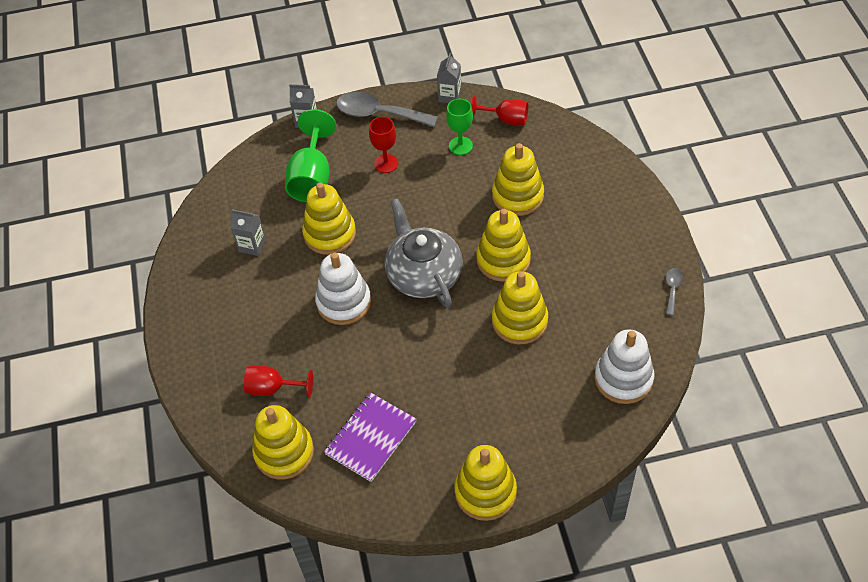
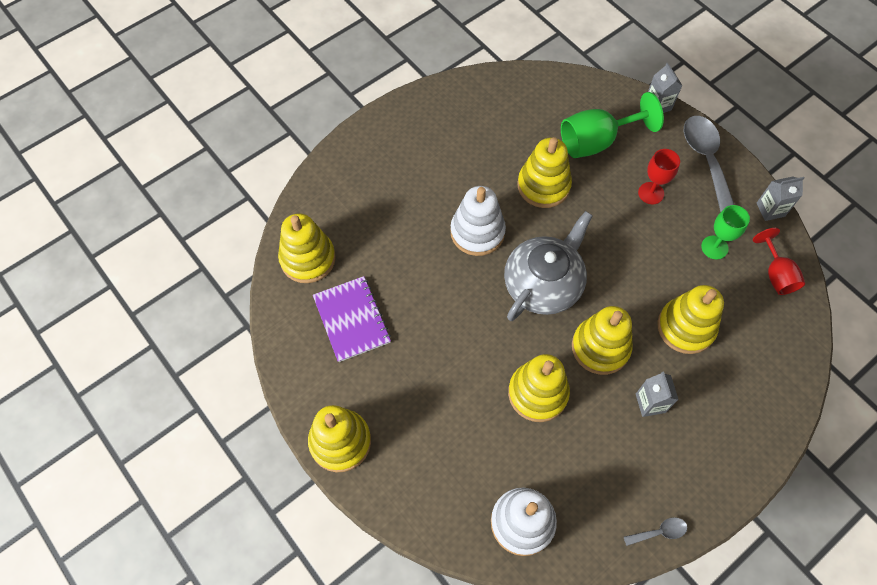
camera: 60 degrees right, 10 degrees up
(252, 245) = (496, 132): grey carton -> grey carton (650, 403)
(273, 388) = (364, 220): red goblet -> none
(371, 438) = (352, 319): purple notebook -> purple notebook turned 60 degrees clockwise

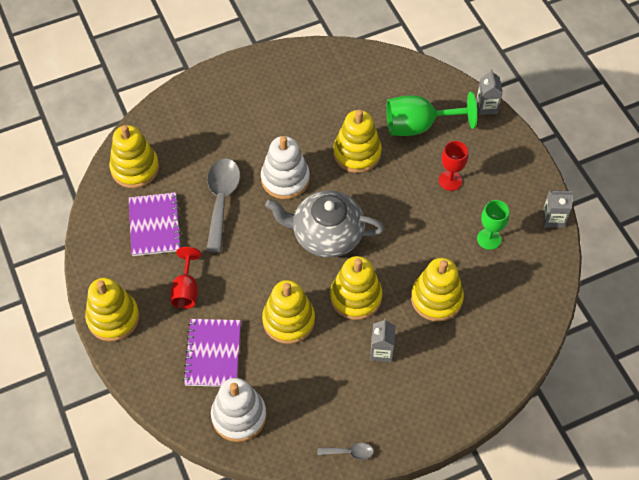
camera: 15 degrees right, 5 degrees down
(468, 455) = (213, 354): none -> purple notebook
(543, 284) = (326, 234): grey teapot -> grey teapot turned 135 degrees counterclockwise
(705, 159) = (511, 162): grey spoon -> grey spoon (221, 200)
(776, 274) = (535, 274): red goblet -> red goblet (186, 290)

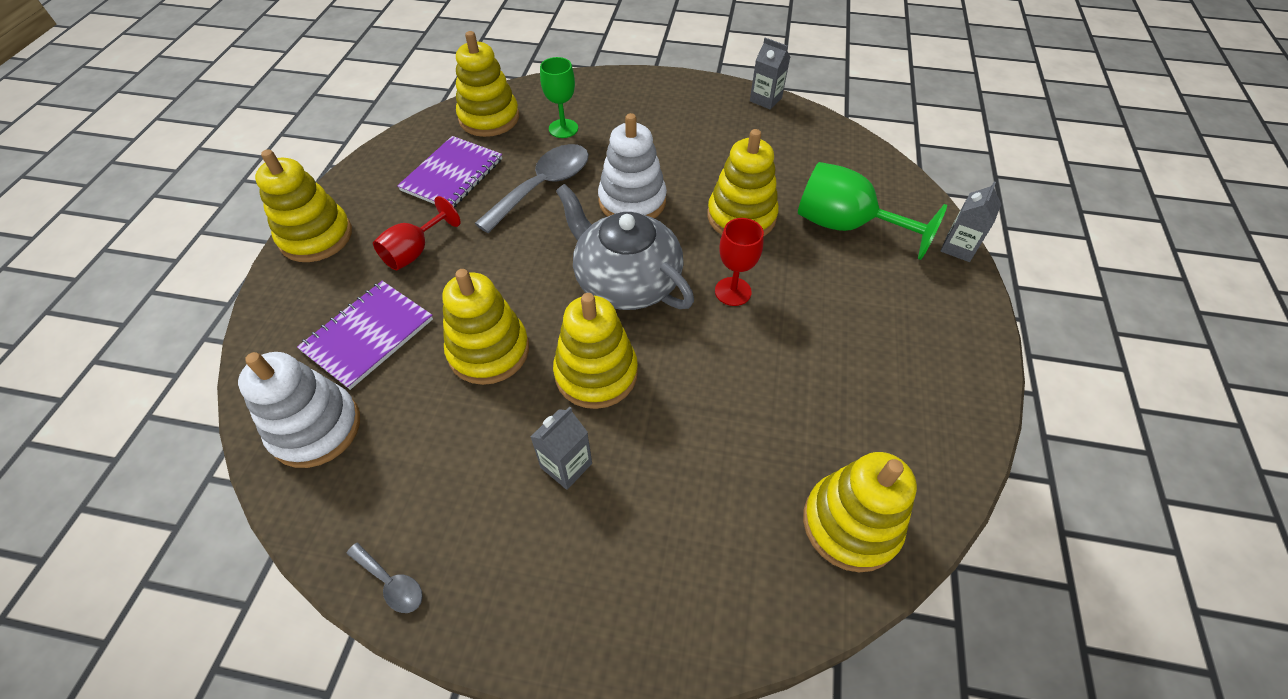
camera: 35 degrees right, 5 degrees down
(436, 298) = (704, 442): yellow stacking toy -> yellow stacking toy (850, 524)
(450, 180) = (842, 305): red goblet -> red goblet (733, 291)
(489, 239) = (845, 407): green goblet -> green goblet (563, 128)
(553, 219) = (971, 437): grey carton -> grey carton (765, 99)

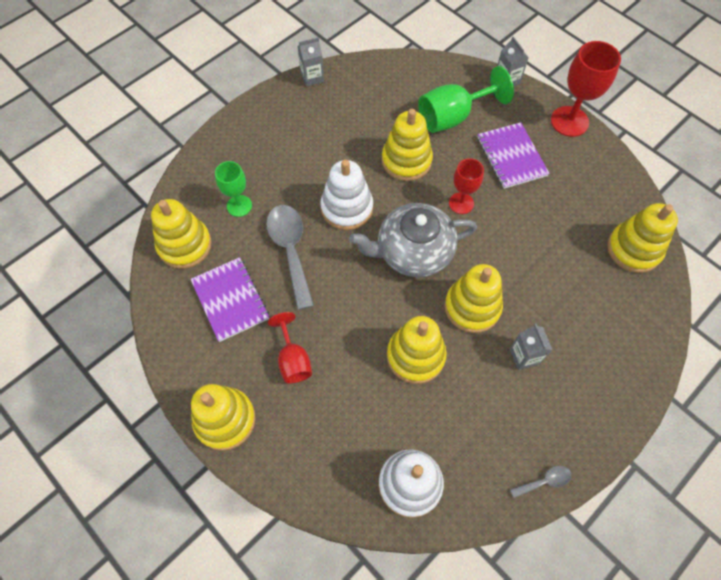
camera: 55 degrees left, 10 degrees up
(368, 335) = (352, 422): purple notebook -> purple notebook (511, 156)
(976, 341) = (569, 121): none -> red goblet

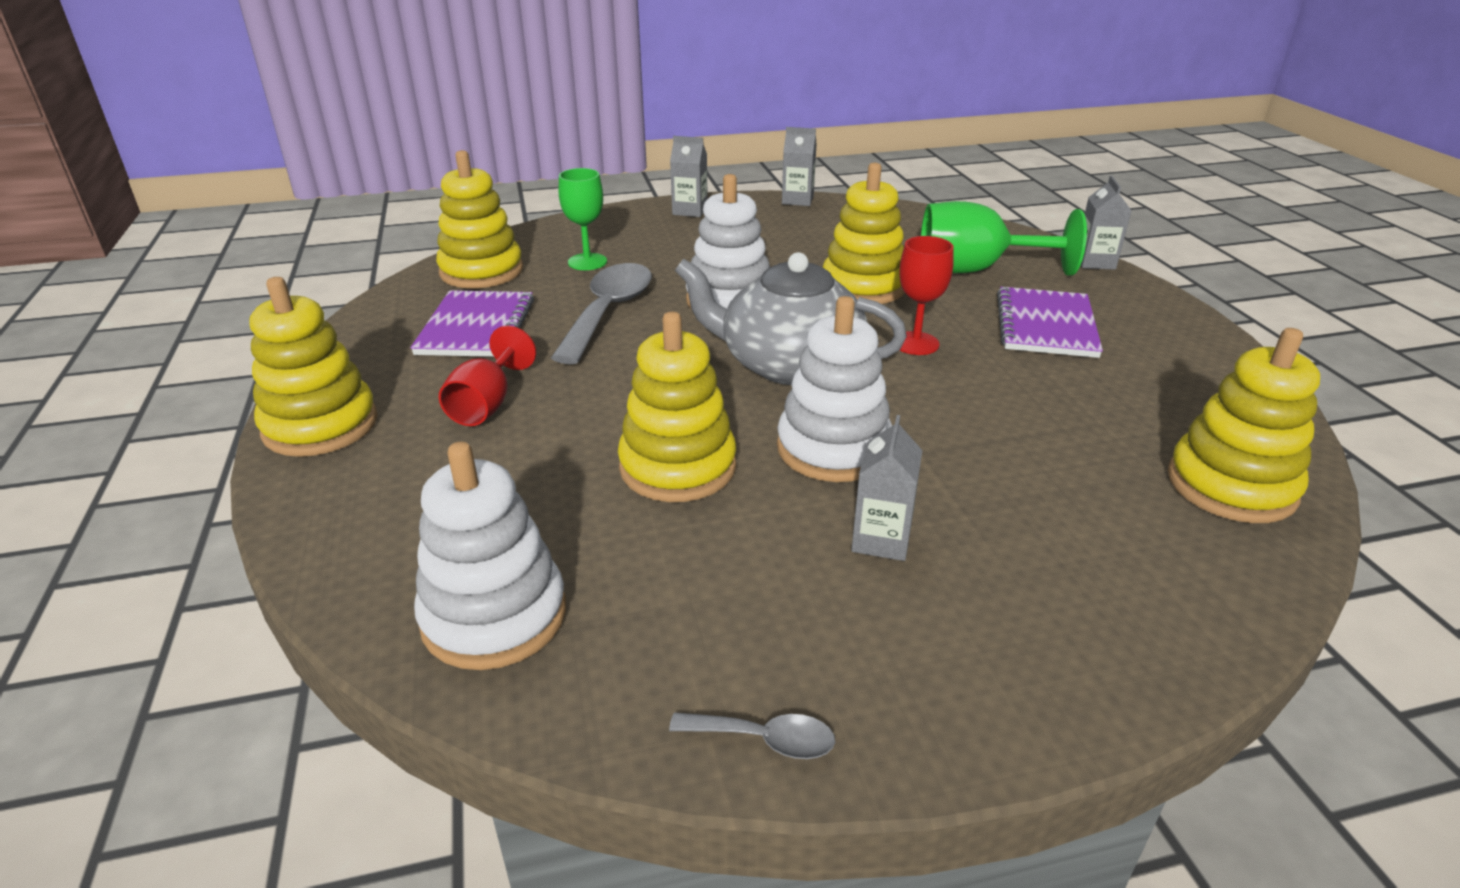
camera: 30 degrees right, 30 degrees down
(256, 119) = (690, 211): none -> grey carton
(472, 307) = (833, 449): yellow stacking toy -> white stacking toy
(569, 121) = (1184, 320): red goblet -> none

